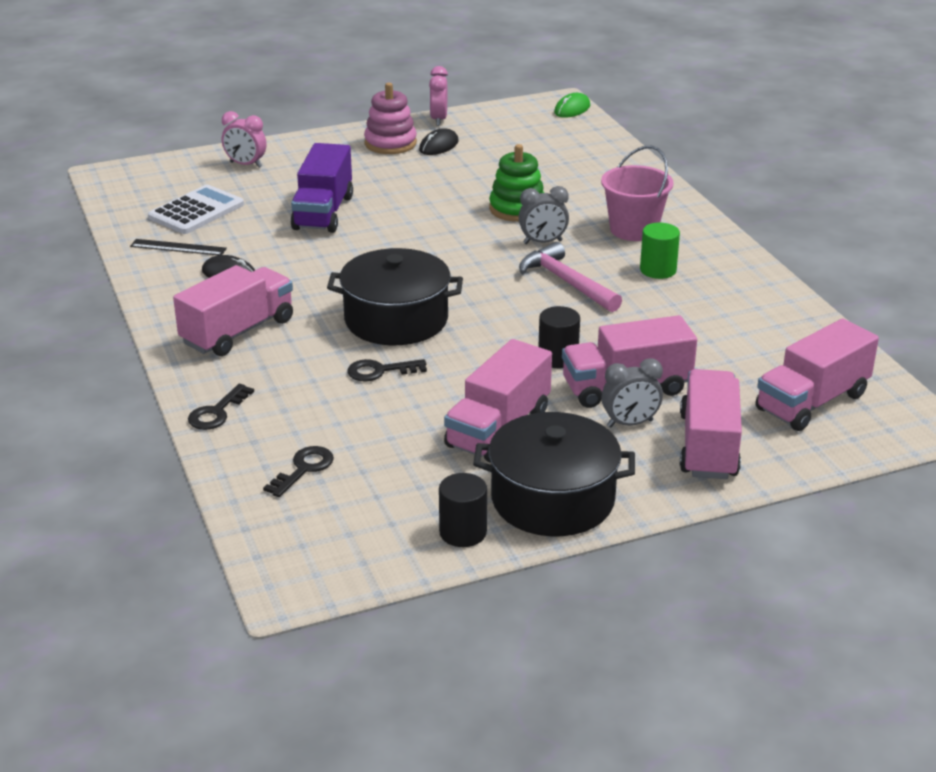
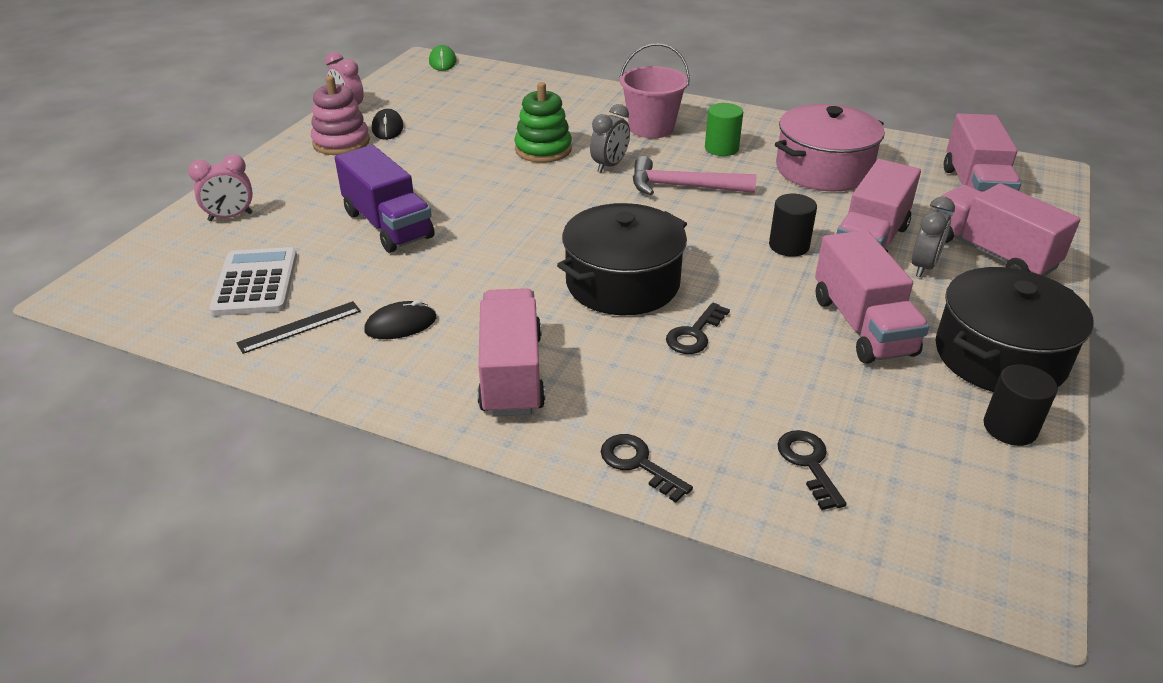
camera: 45 degrees left, 5 degrees up
(217, 412) = (639, 464): black key -> black key turned 150 degrees clockwise
(709, 324) = (823, 169): none -> pink pot

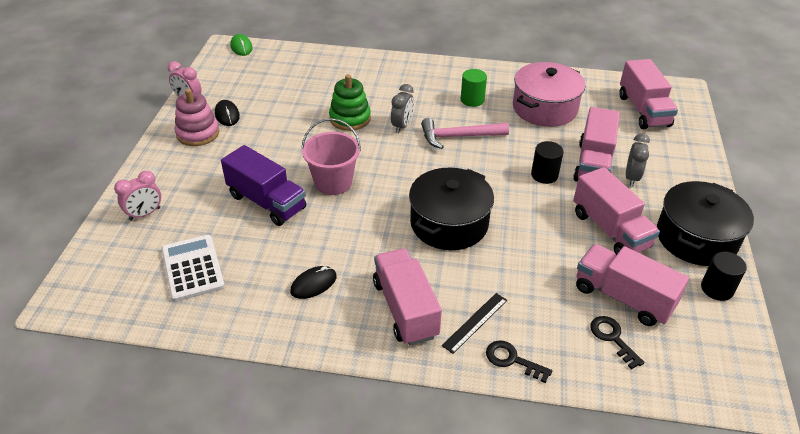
camera: 15 degrees left, 5 degrees up
(300, 327) = (243, 299): black ruler -> black ruler (475, 322)
(651, 128) = (418, 88): pink bucket -> pink bucket (333, 182)
(695, 334) = (510, 255): black key -> none
(991, 253) = (668, 160): pink truck -> pink truck (623, 297)

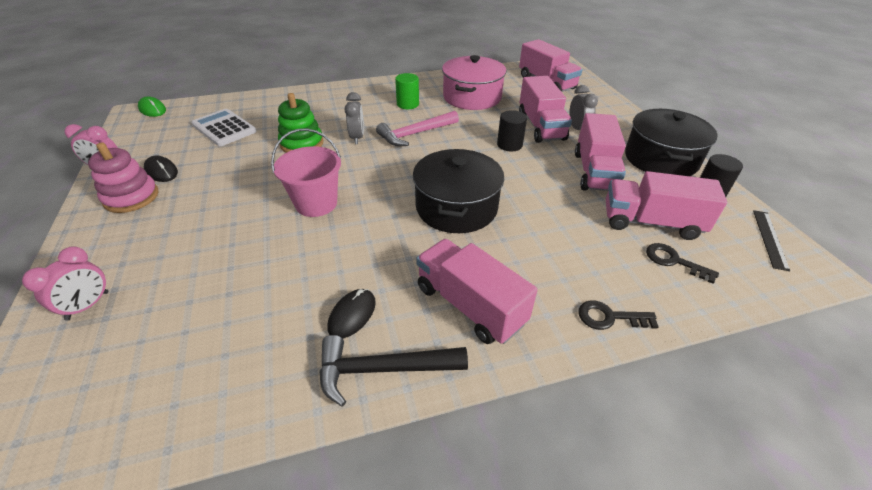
camera: 25 degrees left, 0 degrees up
(192, 268) = (183, 351): white calculator -> white calculator (224, 128)
(267, 202) = (249, 244): purple truck -> none
(314, 330) = (383, 369): none -> black hammer
(475, 322) = (547, 292): black ruler -> black ruler (769, 239)
(610, 230) = (595, 172): pink truck -> pink truck turned 60 degrees clockwise

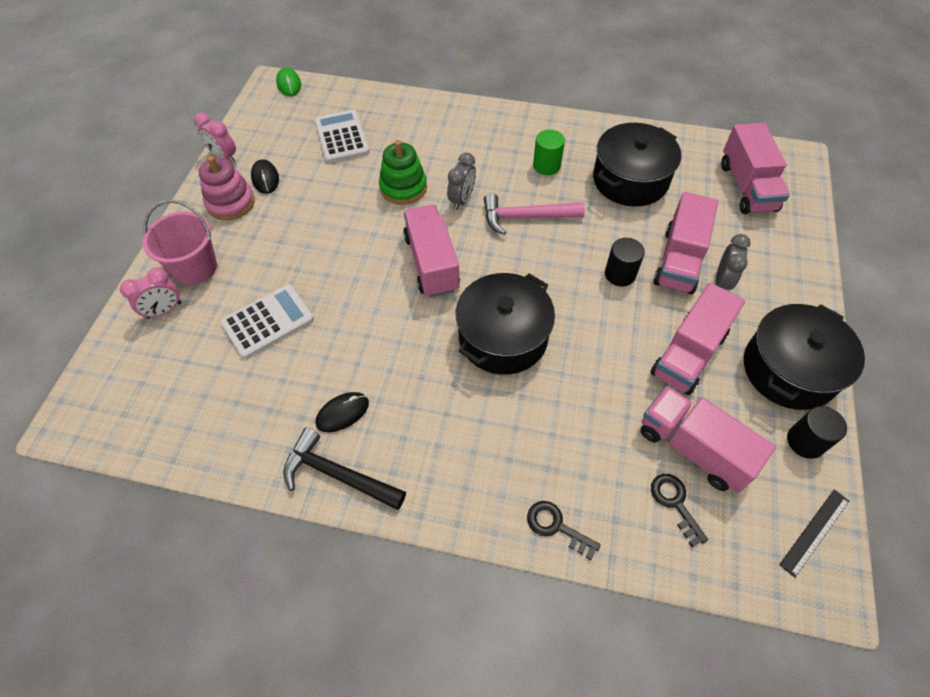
camera: 30 degrees right, 15 degrees up
(224, 272) = (268, 321): none -> white calculator
(316, 203) = (376, 275): pink bucket -> pink bucket (195, 268)
(470, 305) = (442, 451): pink truck -> pink truck (431, 263)
(472, 97) = (630, 180): pink pot -> black pot

